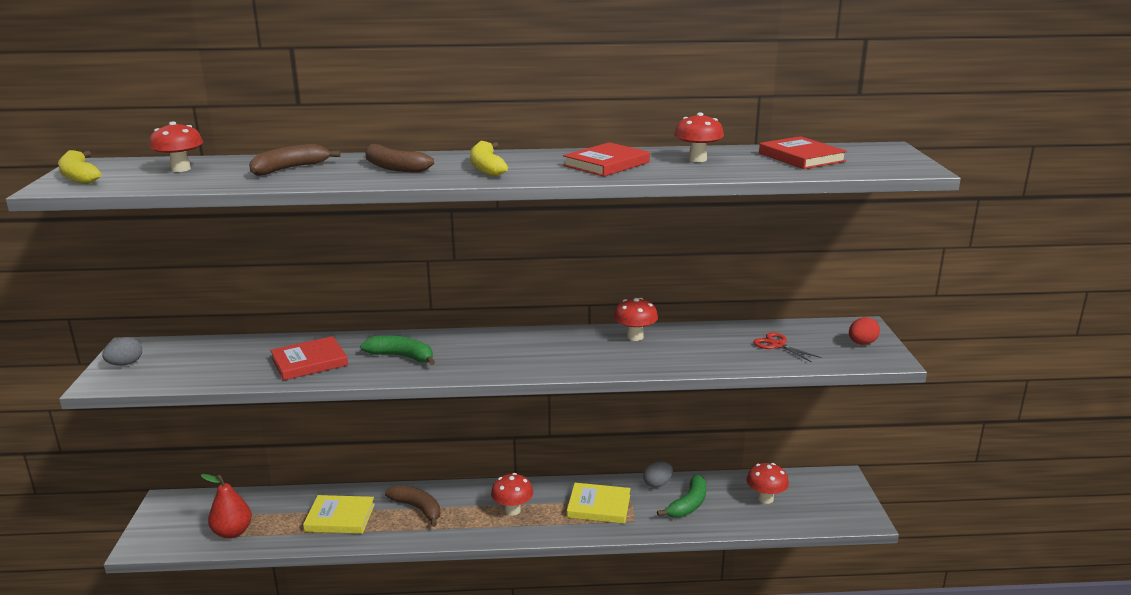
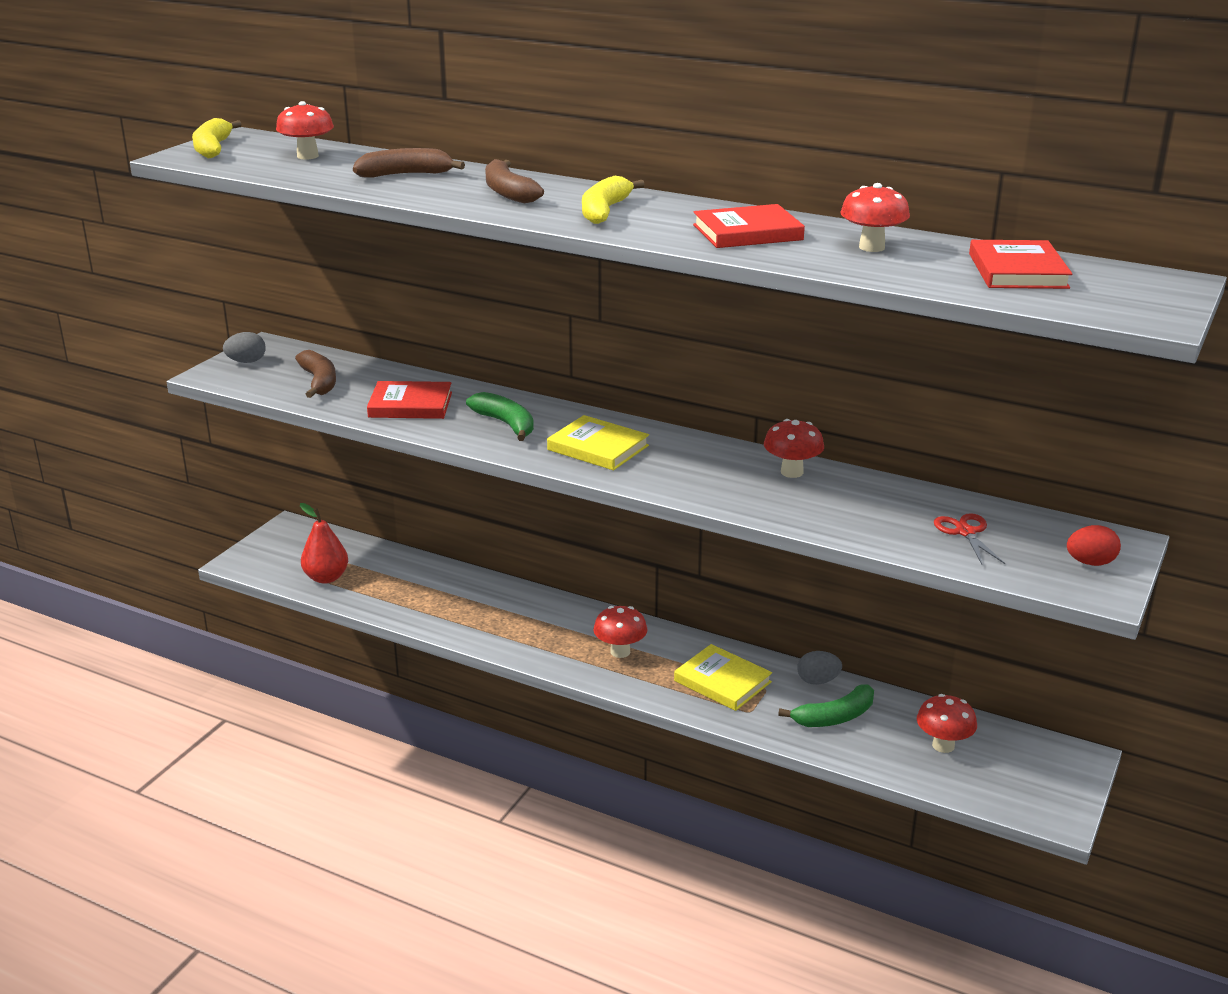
camera: 30 degrees right, 5 degrees up
(340, 518) = (436, 598): yellow book -> yellow book (598, 448)
(417, 508) = (521, 615): brown banana -> brown banana (319, 382)

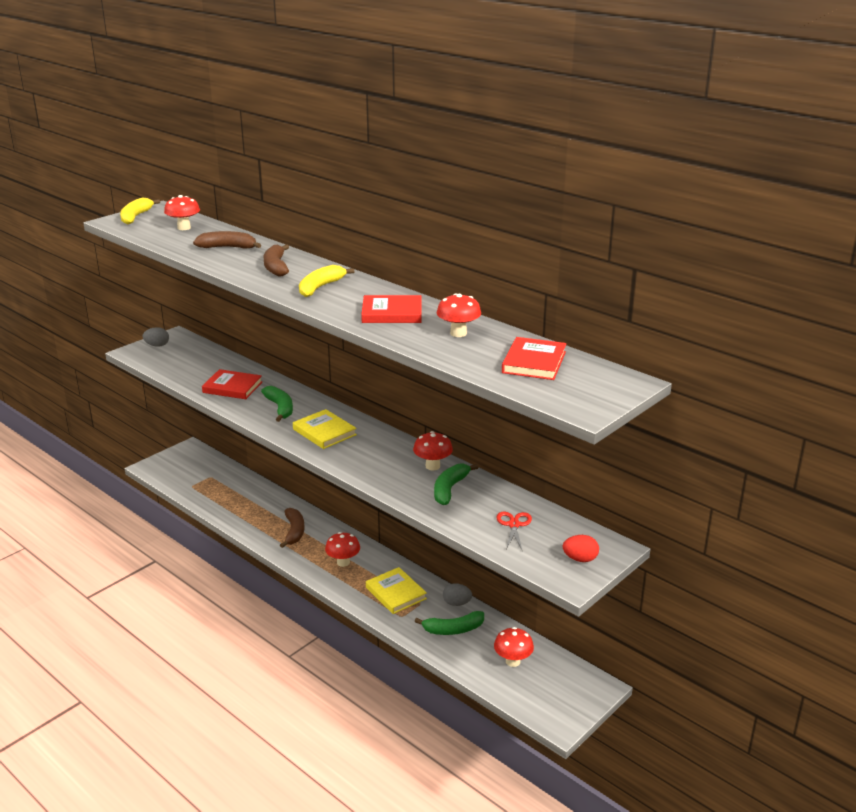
camera: 15 degrees right, 0 degrees up
(319, 382) = (190, 364): brown banana -> brown banana (294, 532)
(326, 577) = (194, 485): red pear -> none
(839, 498) = (450, 489): none -> green banana

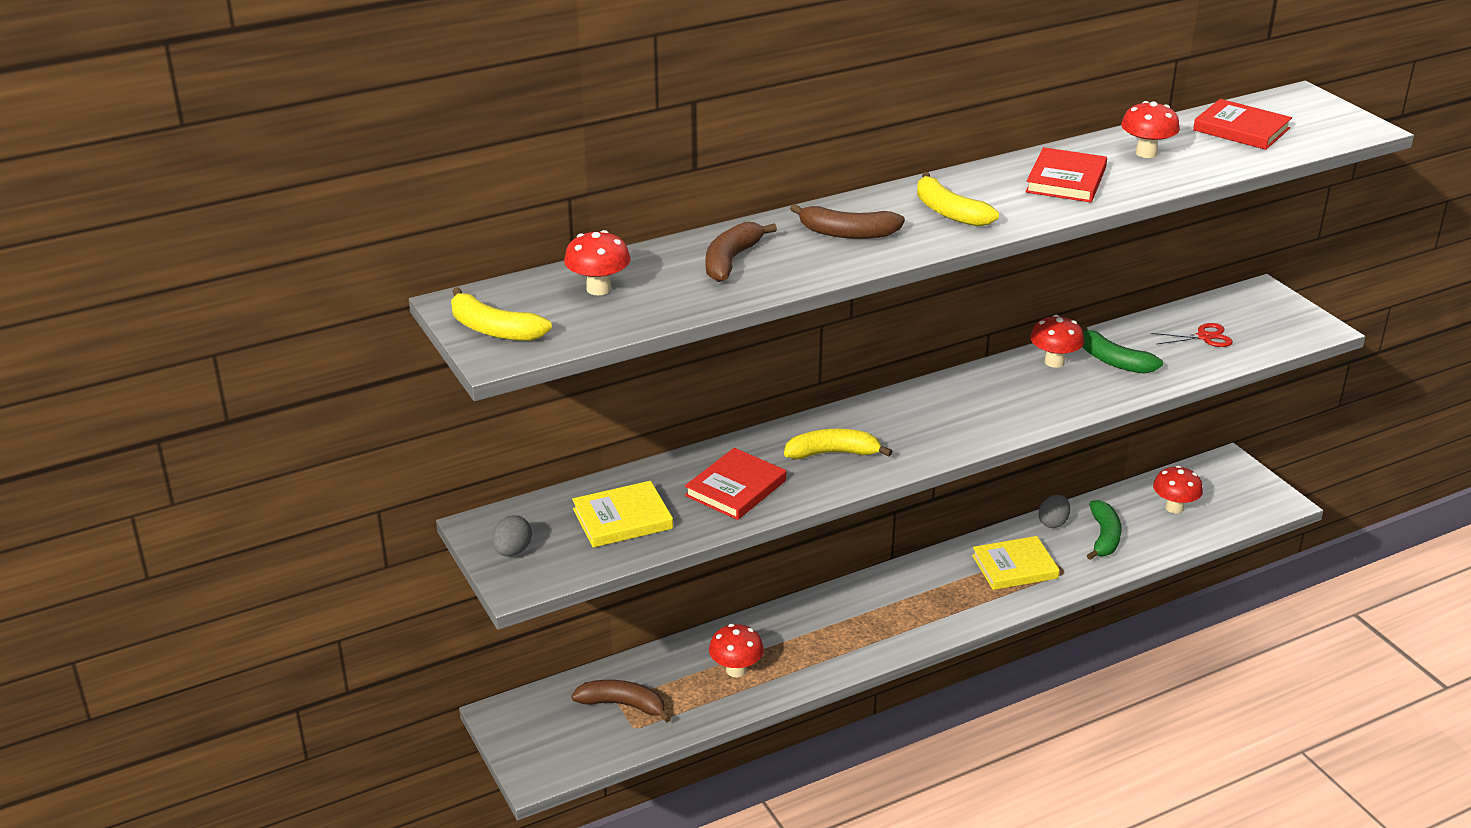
camera: 70 degrees left, 5 degrees up
(280, 408) = (833, 453): green banana -> yellow banana
(294, 532) = (829, 632): brown banana -> brown banana (623, 705)
(324, 432) = (926, 426): yellow book -> yellow book (622, 519)
(343, 562) = (927, 599): red mushroom -> red mushroom (736, 670)
(514, 525) = (1204, 337): red scissors -> red scissors turned 150 degrees clockwise
(580, 559) = (1281, 314): red egg -> none

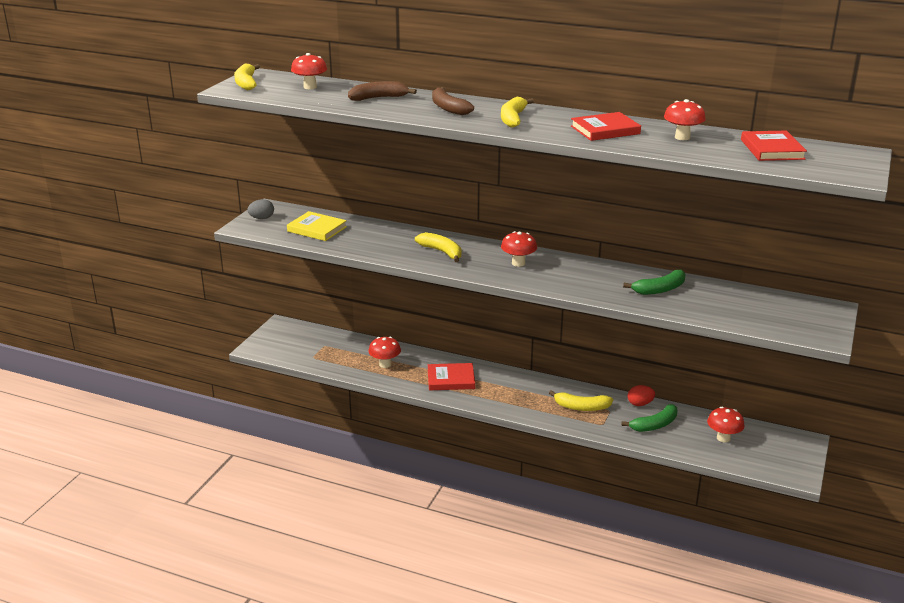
camera: 50 degrees right, 5 degrees down
(623, 705) = (324, 348): brown banana -> none
(736, 488) = (377, 242): red book -> red book (451, 379)
(1014, 567) = (581, 407): yellow book -> yellow banana
(1053, 523) = (640, 404): grey egg -> red egg
(1054, 362) = (626, 275): red mushroom -> red mushroom (518, 263)
(1114, 361) = (659, 289): green banana -> green banana turned 120 degrees counterclockwise
(1204, 337) = (739, 306): red scissors -> none

